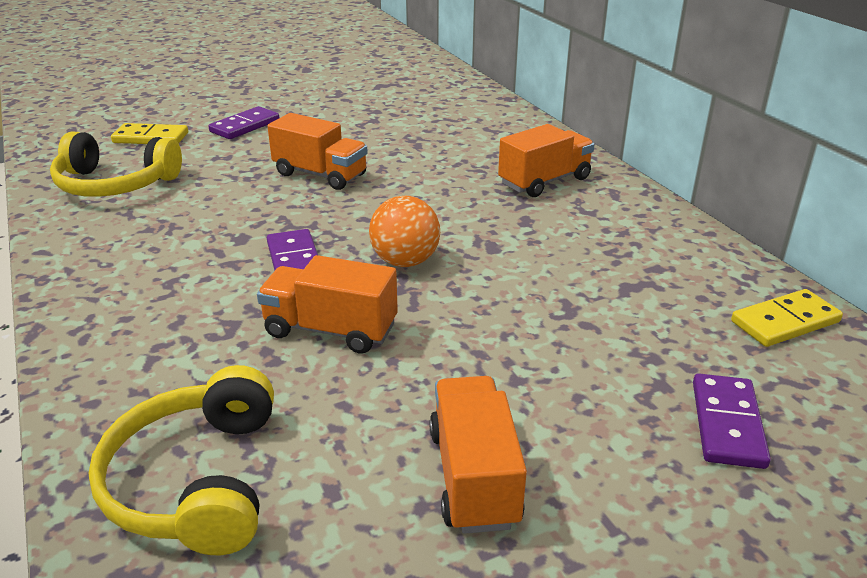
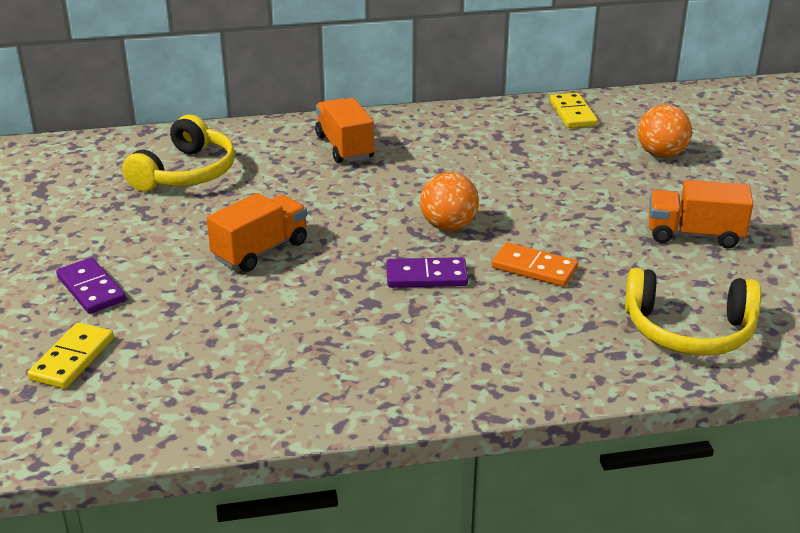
camera: 75 degrees left, 0 degrees up
(115, 184) = (198, 382): yellow headphones -> yellow headphones (186, 173)
(330, 330) = (534, 268): orange truck -> orange domino
(727, 424) = (661, 154): purple domino -> orange ball

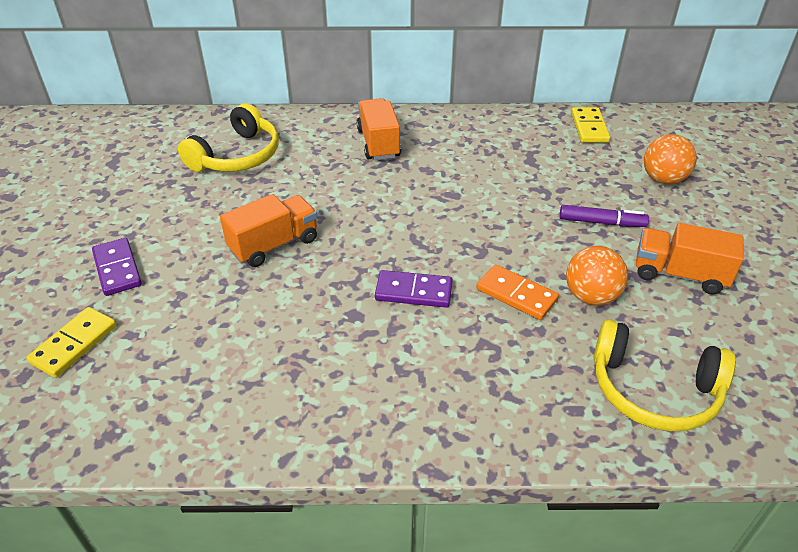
camera: 10 degrees right, 10 degrees up
(448, 226) = (448, 237): orange ball -> orange ball (591, 296)
(606, 198) = (601, 222): none -> purple marker

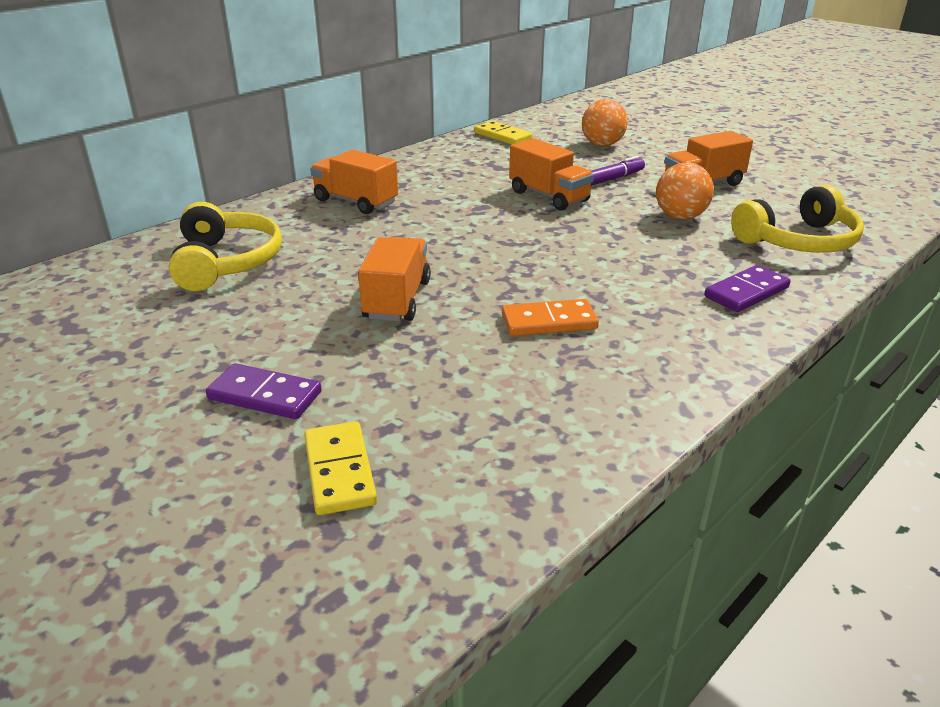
camera: 45 degrees left, 10 degrees down
(413, 291) = (569, 270): purple domino -> purple domino (746, 292)
(516, 294) = (637, 237): orange domino -> orange domino (549, 322)
(518, 212) = (548, 196): none -> orange truck

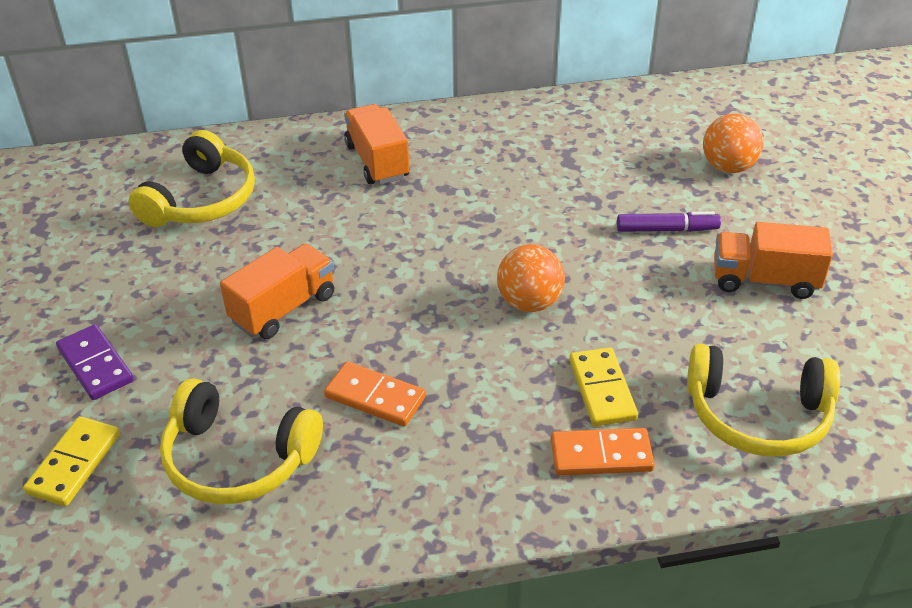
camera: 35 degrees right, 10 degrees up
(493, 401) = (237, 459): none -> yellow headphones
(502, 136) = (630, 110): yellow domino -> yellow domino (602, 389)
(548, 196) = (568, 229): orange truck -> none
(680, 217) = (671, 319): orange ball -> orange ball (529, 302)
(746, 292) = (601, 455): purple domino -> orange domino

